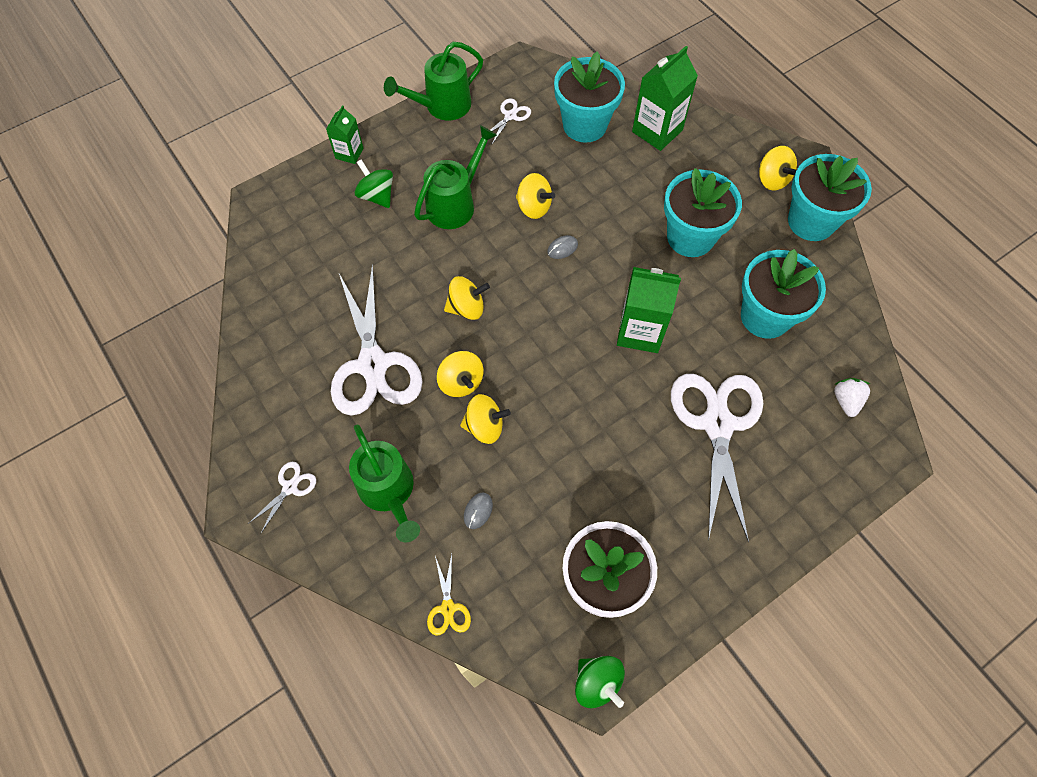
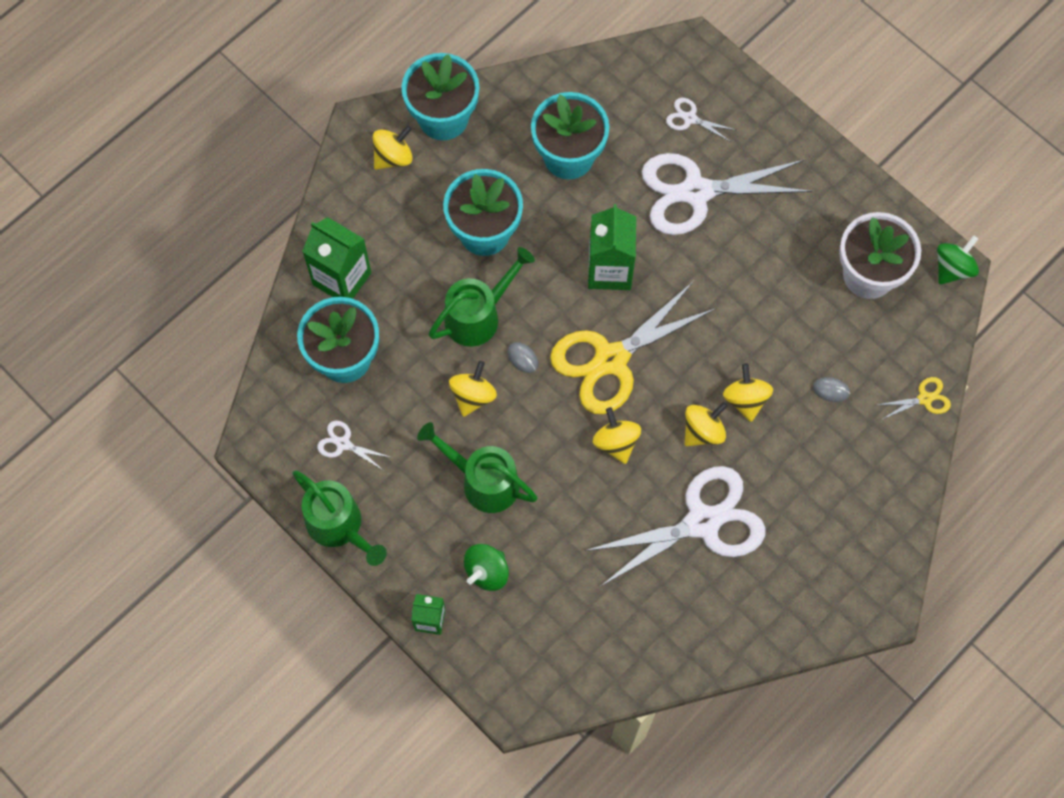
camera: 100 degrees left, 5 degrees up
(290, 487) = (850, 568): white scissors -> white scissors (689, 118)
(389, 492) = (832, 474): green watering can -> green watering can (479, 315)
(547, 317) = (611, 360): none -> yellow scissors
(846, 401) = (647, 84): white strawberry -> none

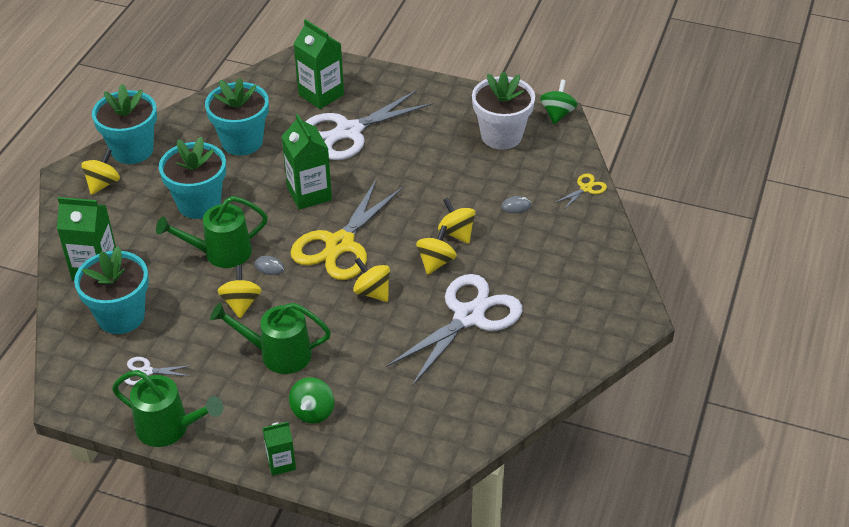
camera: 25 degrees left, 25 degrees down
(479, 315) = (220, 253): green watering can -> green watering can turned 135 degrees counterclockwise
(689, 118) = (321, 95): white scissors -> green carton

